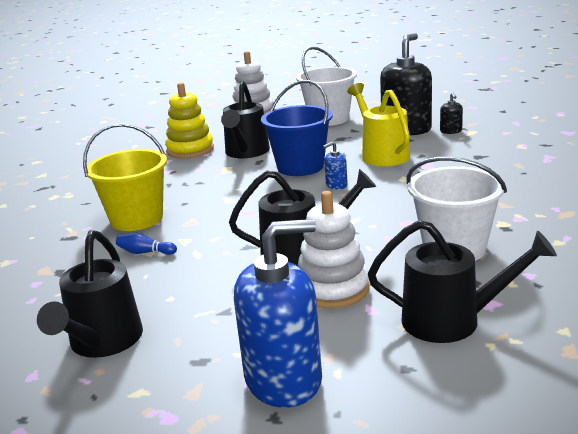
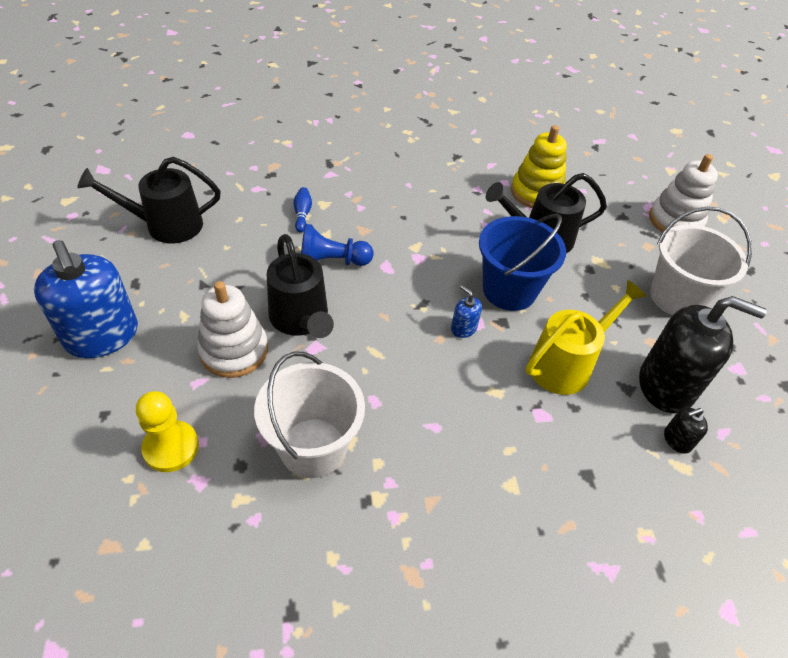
camera: 70 degrees right, 25 degrees up
(136, 219) = (366, 193): yellow bucket -> none
(227, 238) = (331, 261): none -> blue pawn
(453, 321) = (171, 447): black watering can -> yellow pawn

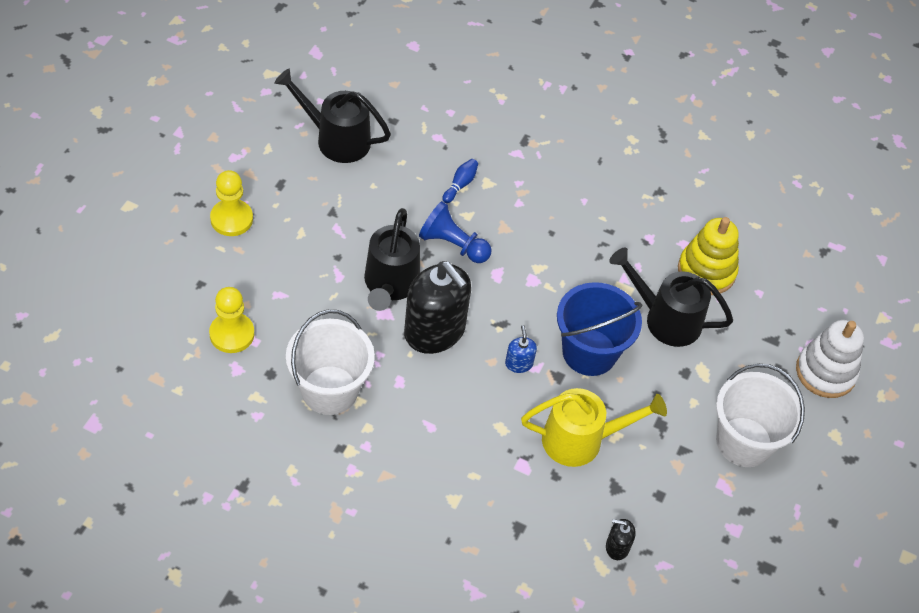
camera: 30 degrees right, 5 degrees up
(102, 336) = (231, 219): blue soap dispenser -> yellow pawn
(234, 351) = (321, 283): white stacking toy -> none
(666, 385) = (652, 504): black soap dispenser -> black soap dispenser (434, 331)

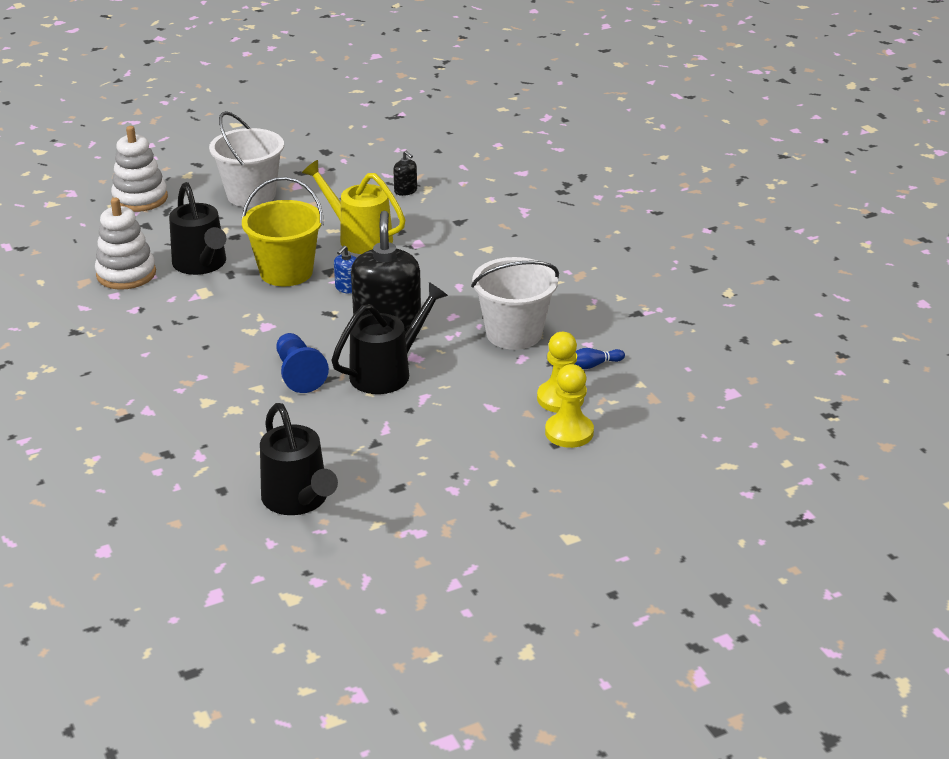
camera: 135 degrees left, 20 degrees down
(231, 219) = (476, 480): yellow pawn -> yellow pawn (569, 432)
(460, 185) = (232, 411): blue bowling pin -> blue bowling pin (592, 365)
(589, 352) = (286, 272): blue bucket -> yellow bucket
(706, 271) = (126, 274): yellow stacking toy -> white stacking toy

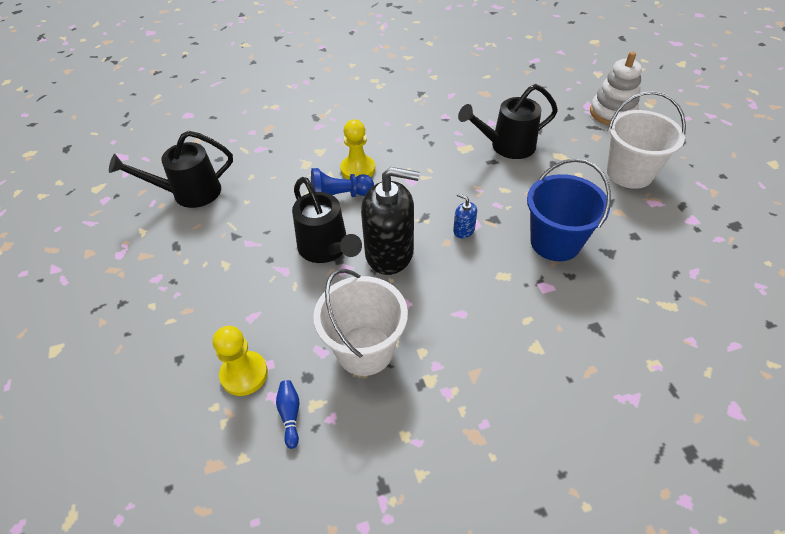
camera: 100 degrees right, 15 degrees up
(126, 274) = (494, 111): white stacking toy -> none
(286, 272) = (493, 193): yellow bucket -> none
(359, 237) = (555, 242): yellow watering can -> blue bucket
(405, 191) = (659, 285): black soap dispenser -> none
(569, 432) = (190, 373): yellow pawn -> yellow pawn (358, 169)

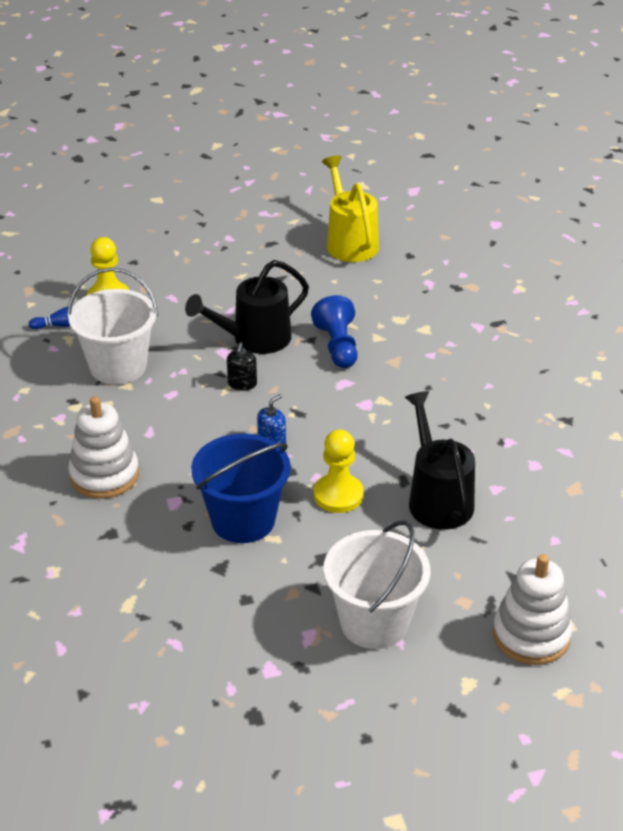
camera: 90 degrees right, 10 degrees down
(189, 193) = (349, 241): black watering can -> yellow watering can
(358, 169) = (388, 360): yellow pawn -> yellow pawn (338, 495)
(389, 253) = (242, 384): black soap dispenser -> black soap dispenser, size x0.42
(524, 341) = (104, 475): none -> white stacking toy

